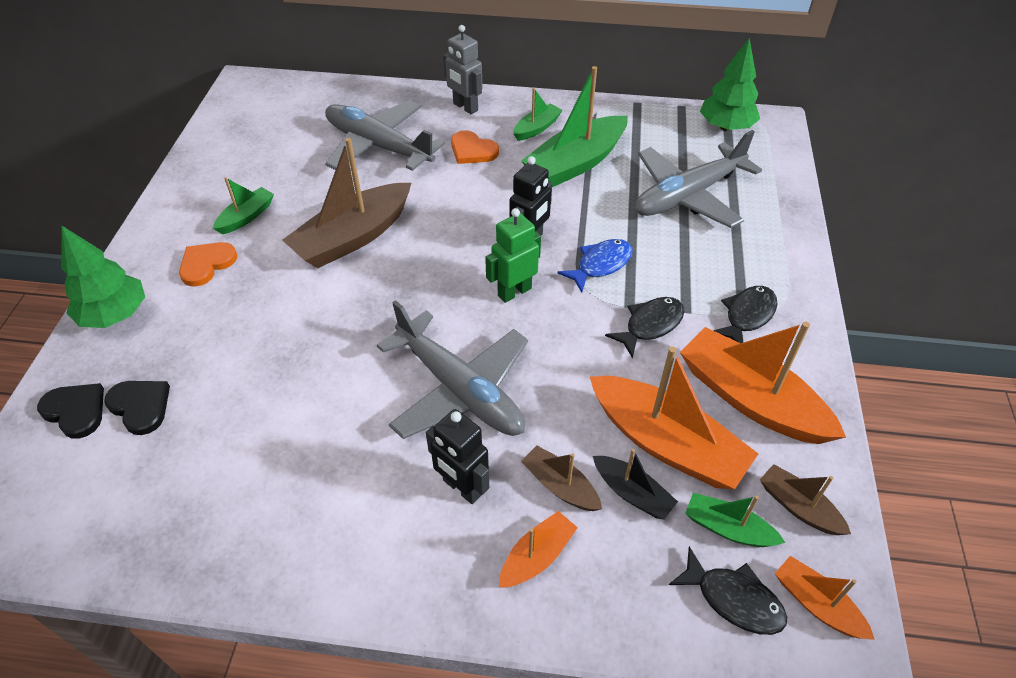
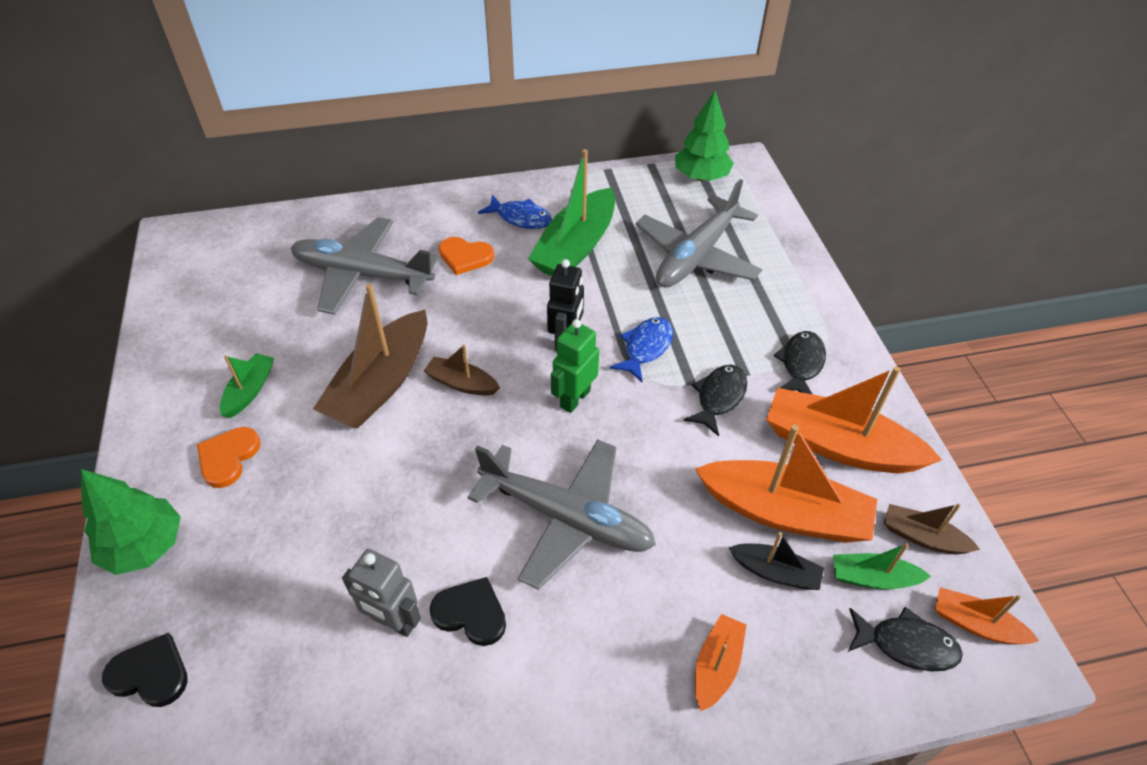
camera: 20 degrees left, 0 degrees up
(140, 406) = (226, 643): black heart -> black heart (471, 613)
(462, 488) = (614, 620): black robot -> none
(465, 107) = (436, 211): grey robot -> grey robot (393, 622)
(537, 128) = (520, 218): green boat -> blue fish
(560, 485) = (706, 587): brown boat -> brown boat (461, 383)

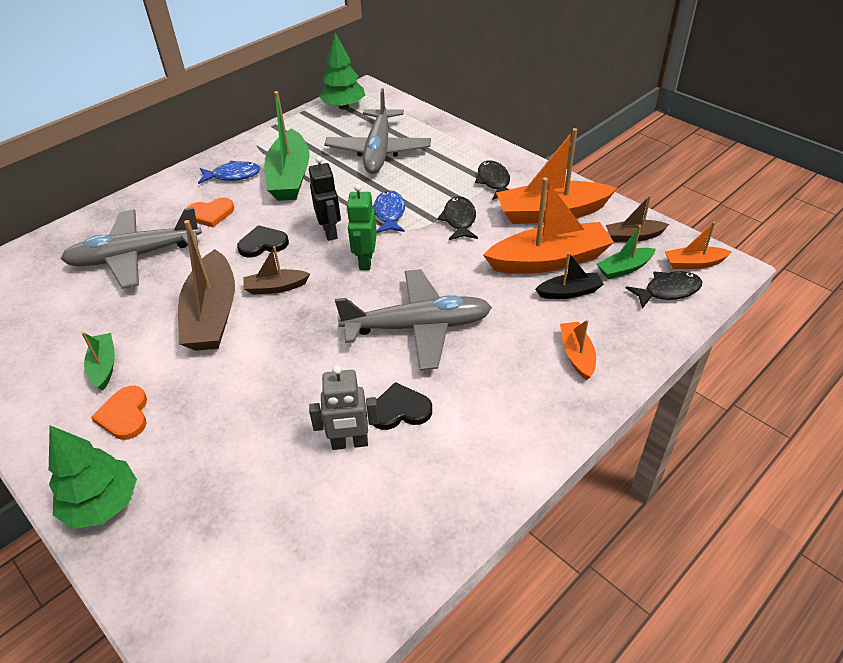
camera: 30 degrees left, 5 degrees down
(150, 673) = (184, 576): black heart -> black heart (263, 244)

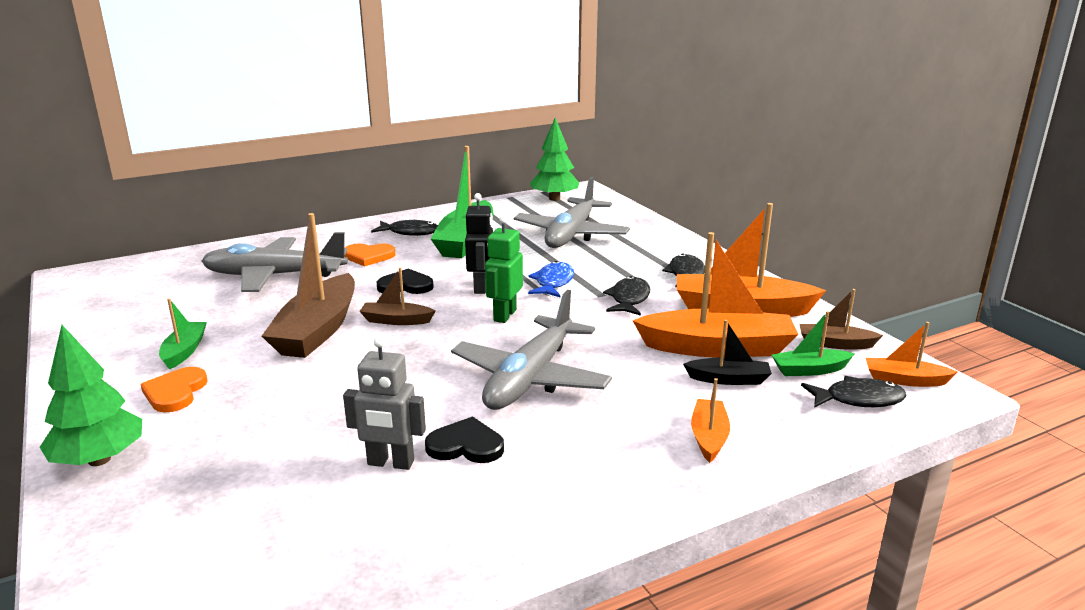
camera: 15 degrees right, 20 degrees down
(233, 175) = (410, 232): blue fish -> black fish
(418, 327) = (530, 378): grey plane -> grey plane turned 105 degrees clockwise

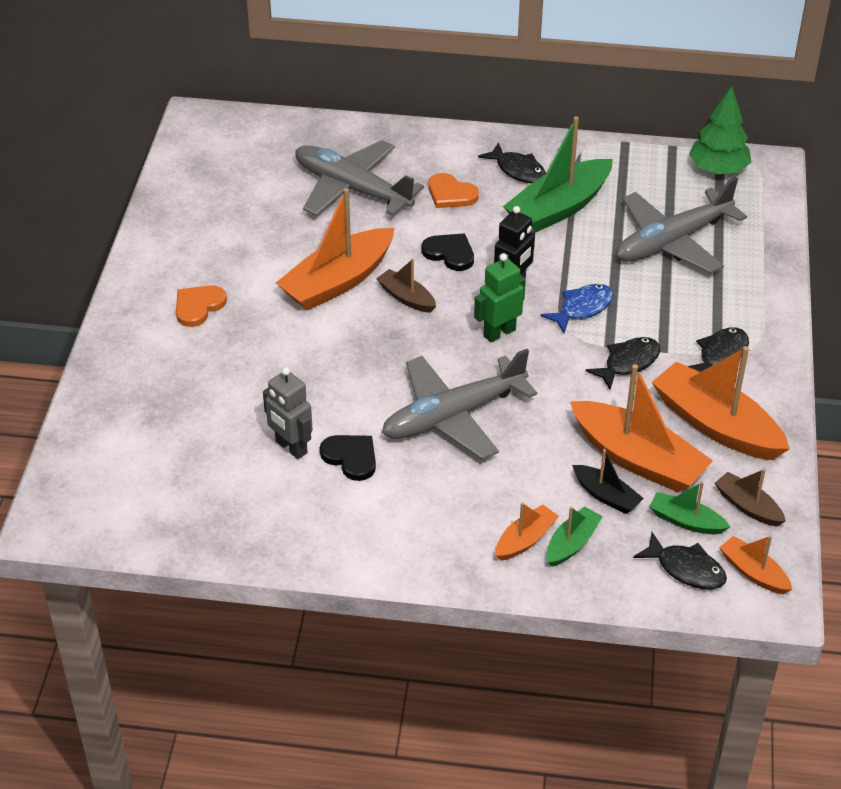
camera: 35 degrees right, 20 degrees up
(99, 459) = (122, 351): green tree -> none
(184, 351) = (228, 261): green boat -> green boat (572, 543)
(317, 330) = (337, 281): brown boat -> orange boat

